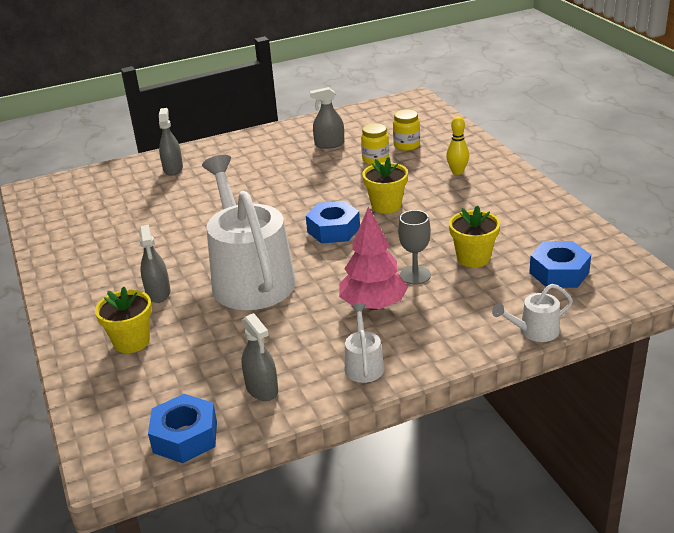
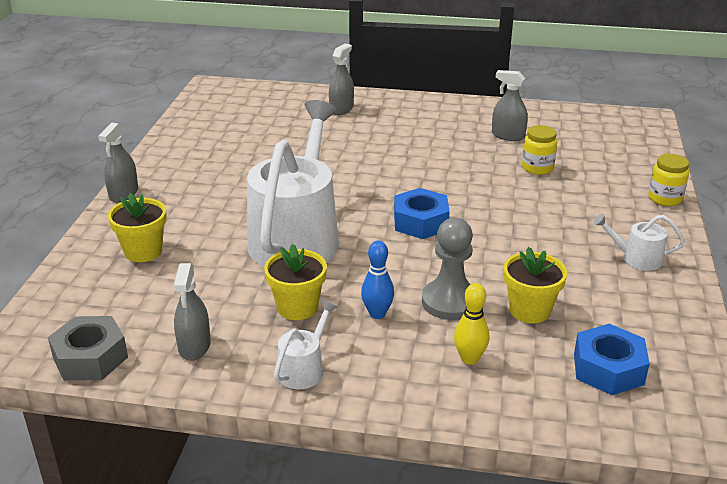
camera: 30 degrees right, 0 degrees up
(158, 293) = (209, 217): grey spray bottle -> grey spray bottle (124, 194)
(185, 437) = (90, 357): blue nut -> grey nut
(373, 305) = (377, 313): pink tree -> blue bowling pin
(386, 206) = (498, 218): yellow flower pot -> yellow flower pot (297, 307)
(406, 145) = (586, 164): yellow jar -> yellow jar (665, 198)
(415, 275) = (450, 302): grey goblet -> grey pawn
(457, 172) = (611, 212): yellow bowling pin -> yellow bowling pin (469, 359)
(534, 331) = (510, 420): white watering can -> white watering can (637, 258)

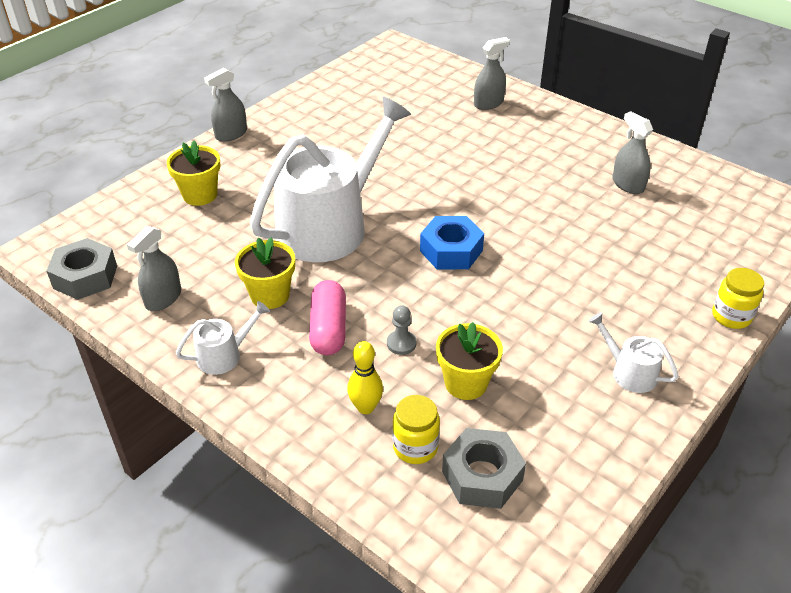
camera: 30 degrees right, 10 degrees up
(377, 313) = (328, 329): blue bowling pin -> pink capsule
(450, 302) = (401, 343): grey pawn -> grey pawn, size x0.51
(537, 168) = (623, 232): yellow jar -> yellow jar (415, 447)
(608, 369) = (482, 476): blue nut -> grey nut

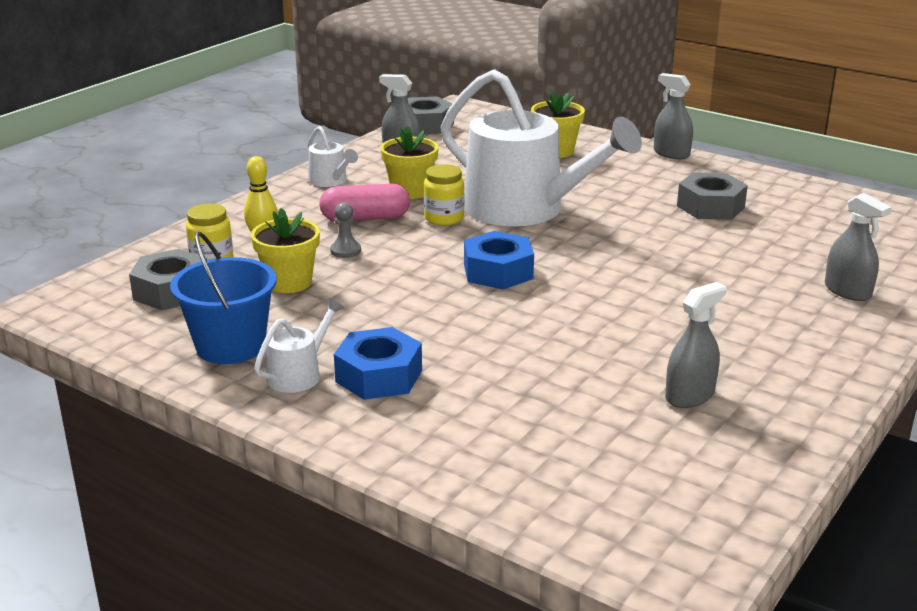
camera: 85 degrees right, 15 degrees down
(346, 132) = (710, 207): none -> grey nut
(588, 420) = (230, 346): none -> blue bucket
(625, 325) = (379, 376): none -> blue nut
(731, 316) = (401, 459): yellow jar -> yellow jar (444, 218)

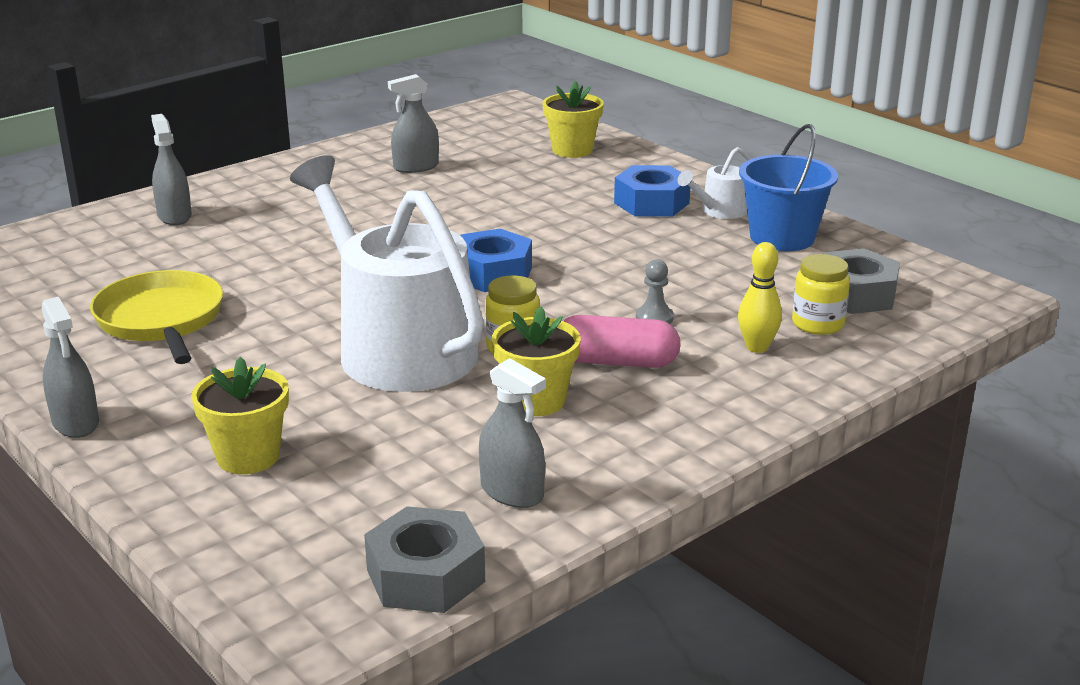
camera: 165 degrees left, 0 degrees up
(289, 282) = (725, 288): yellow flower pot -> yellow flower pot (572, 150)
(330, 181) = (652, 440): white watering can -> none
(710, 207) = (161, 320): grey nut -> yellow pan

